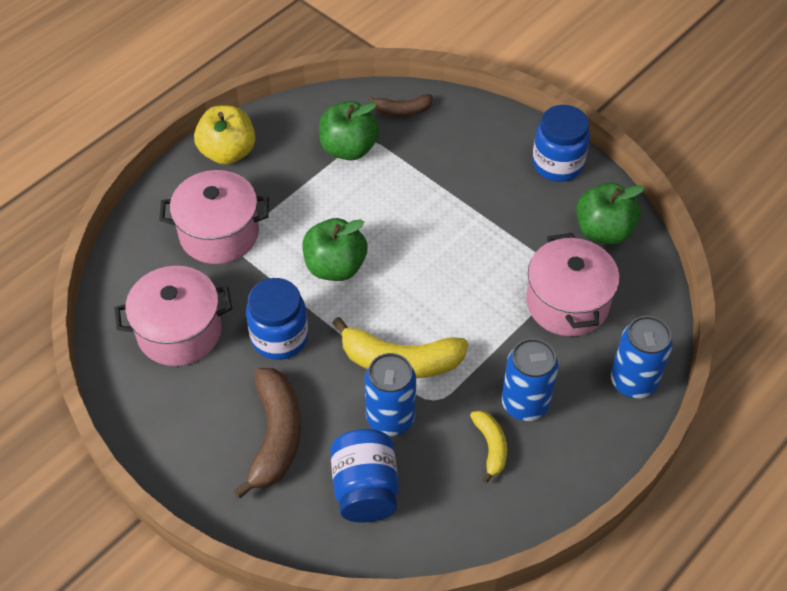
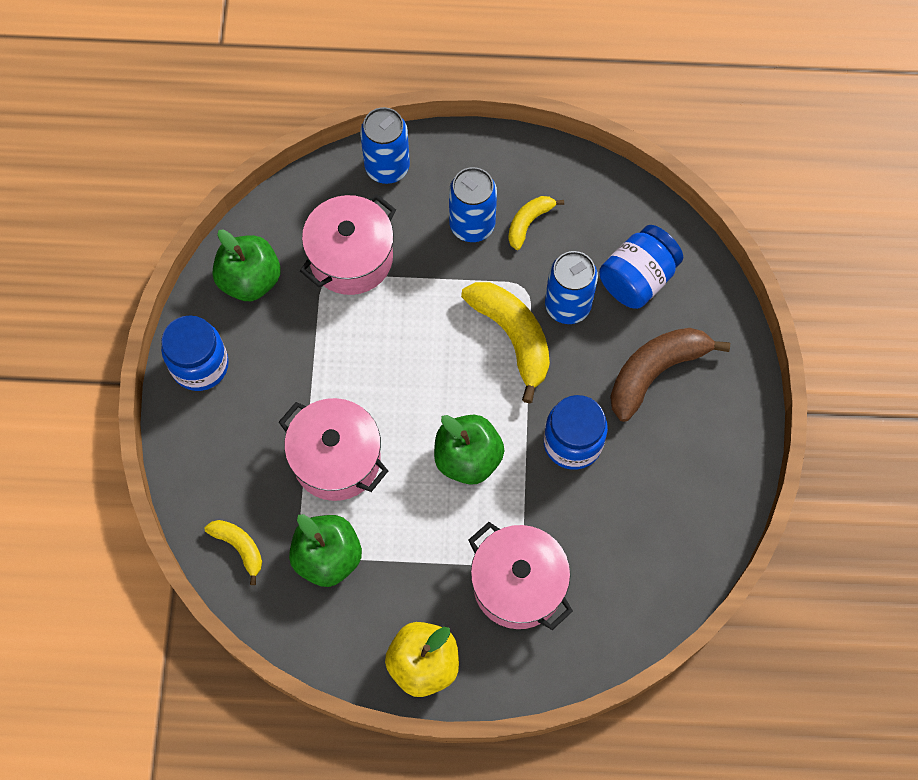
camera: 130 degrees left, 15 degrees up
(179, 331) = (637, 525): pink pot -> pink pot (336, 459)
(403, 111) = (239, 547): brown banana -> yellow banana

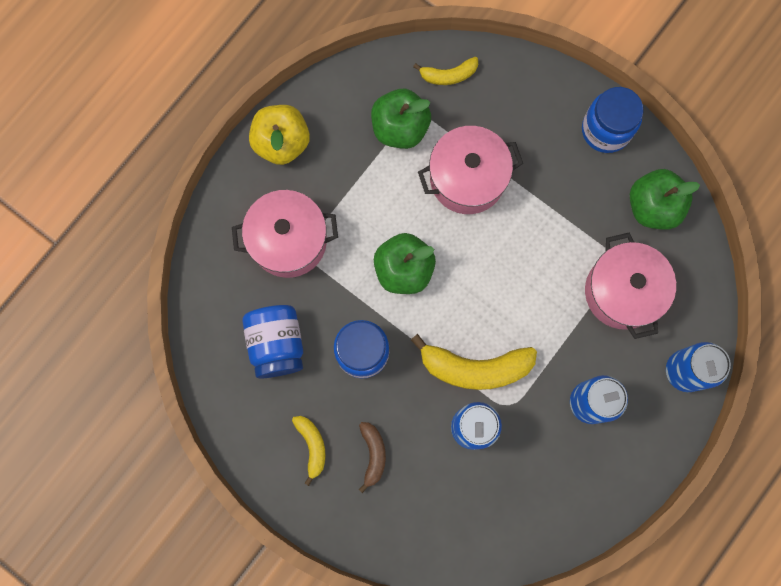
camera: 125 degrees right, 10 degrees up
(528, 222) = (562, 448): yellow banana -> yellow banana (312, 446)
(637, 278) = (457, 499): blue jar -> blue jar (277, 344)
(655, 372) = (373, 454): brown banana -> brown banana, size x0.55

